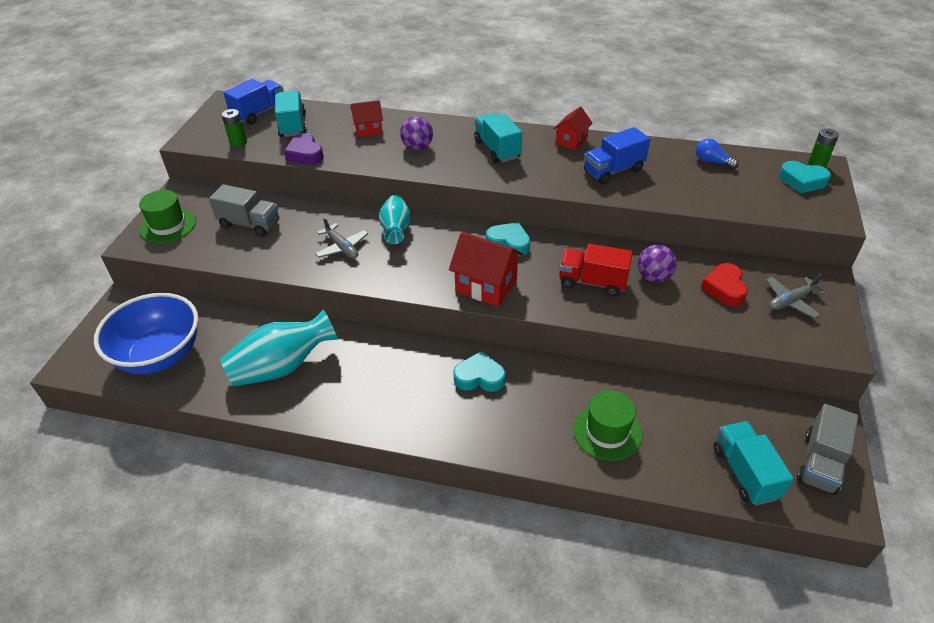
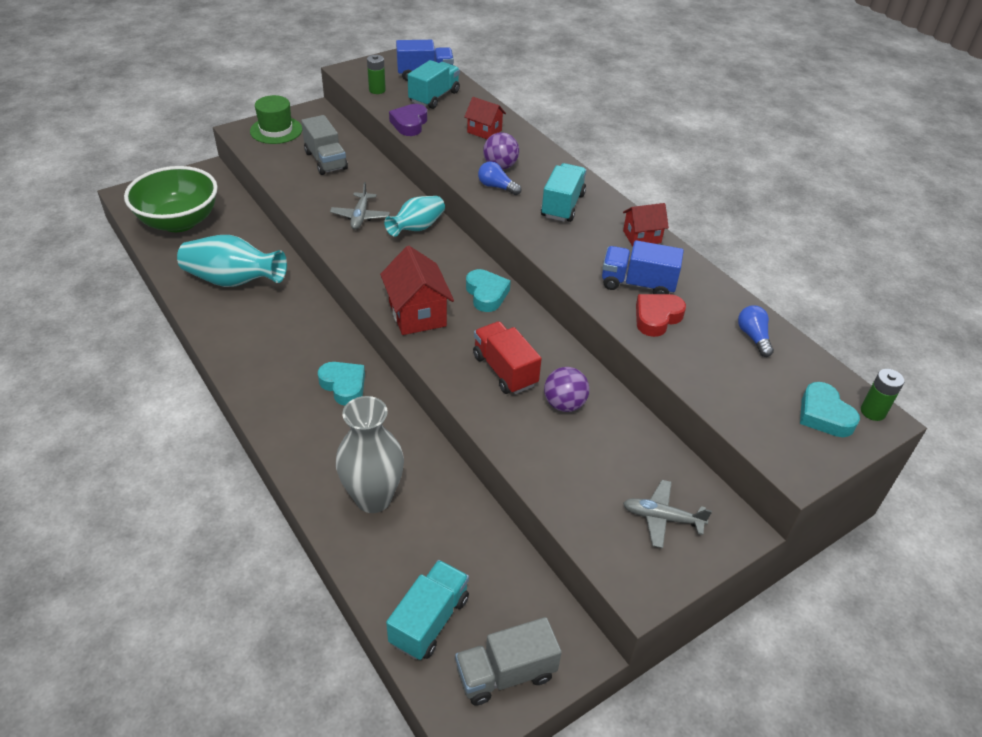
camera: 40 degrees right, 0 degrees up
(160, 355) = (179, 222): blue bowl -> green bowl
(437, 162) = (497, 187): none -> blue light bulb
(607, 431) = (373, 498): green hat -> grey vase
(724, 288) = (615, 460): red heart -> red heart (656, 318)

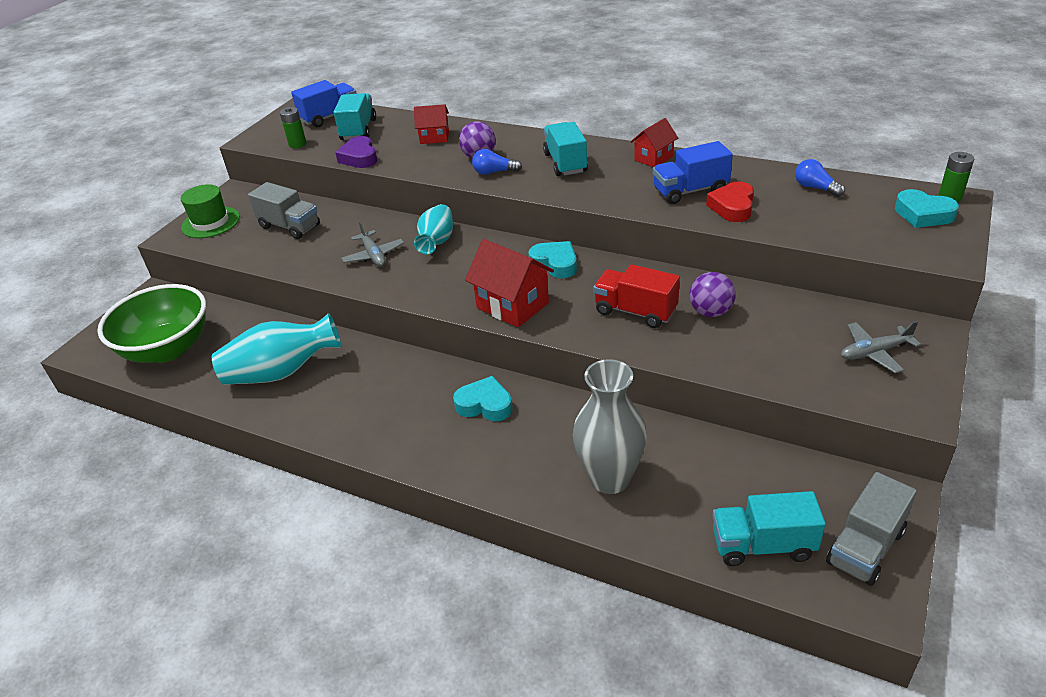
camera: 25 degrees left, 5 degrees down
(429, 620) = (762, 545): turquoise truck -> turquoise truck turned 90 degrees counterclockwise

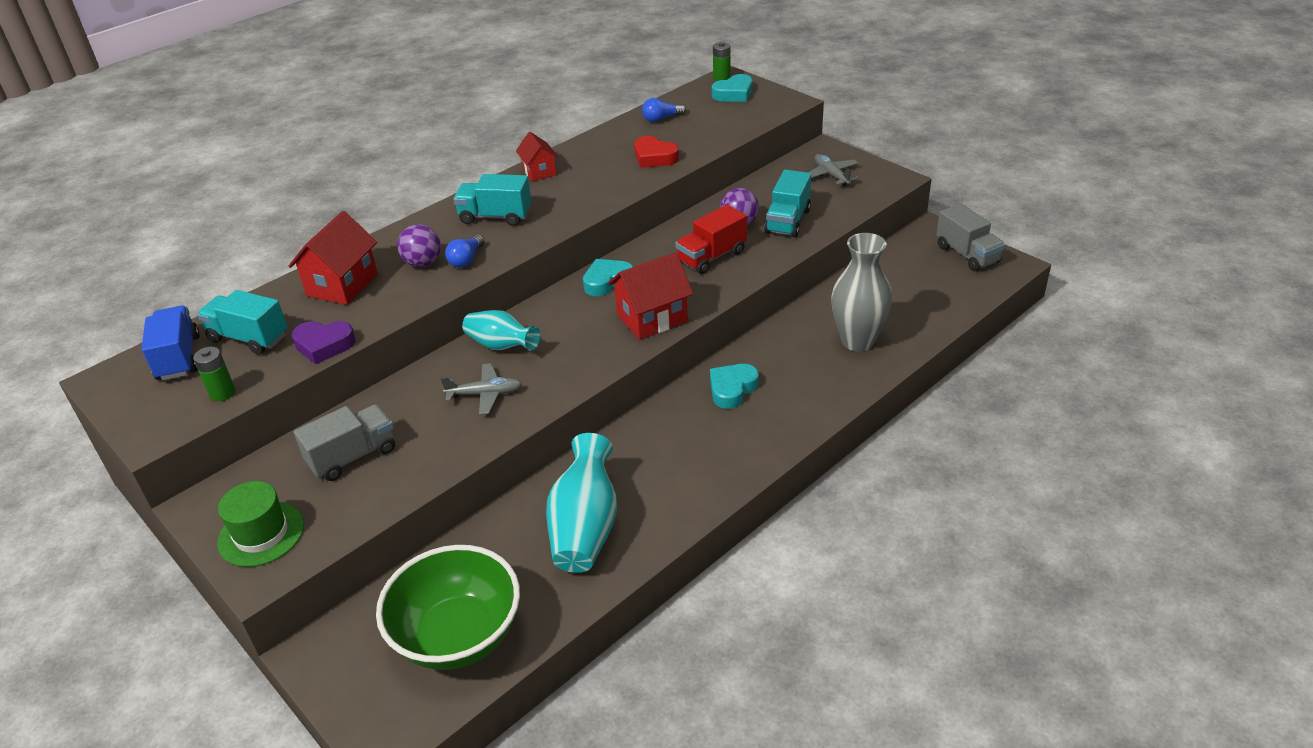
camera: 70 degrees left, 0 degrees up
(434, 137) = (342, 285): red house -> red house, size x1.62
(690, 191) = (612, 168): blue truck -> none
(762, 545) = (950, 292): turquoise truck -> turquoise truck (788, 221)
(874, 353) = (831, 175): grey plane -> grey plane turned 150 degrees clockwise

